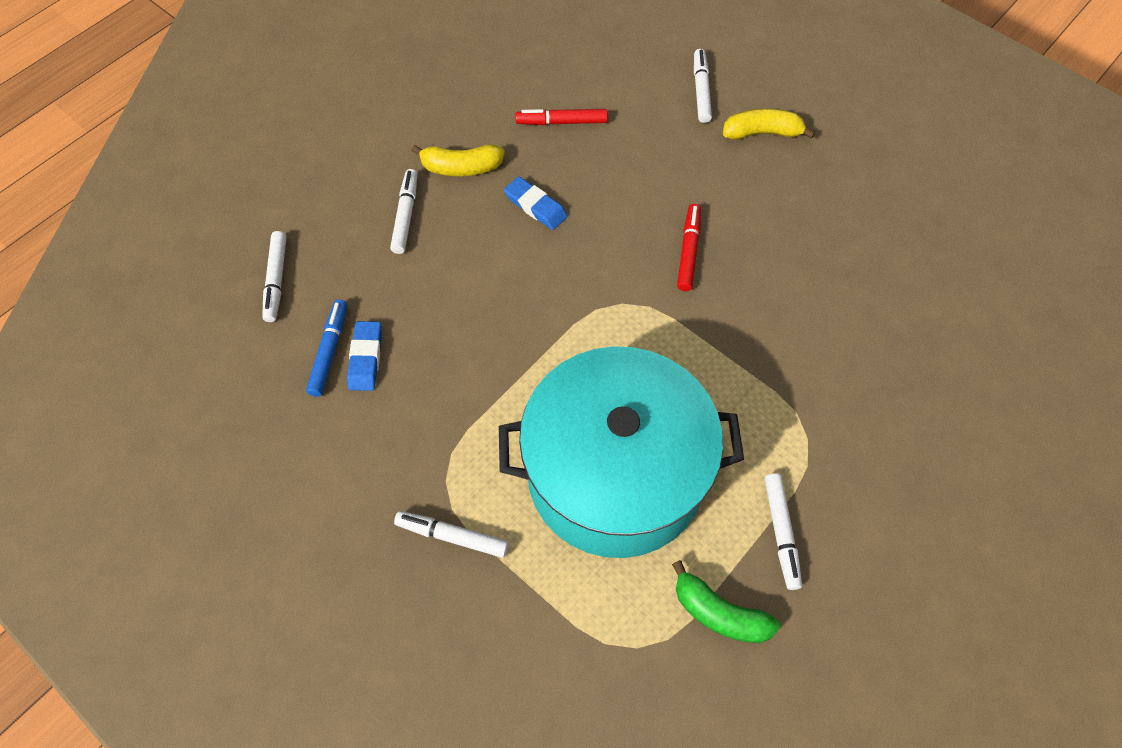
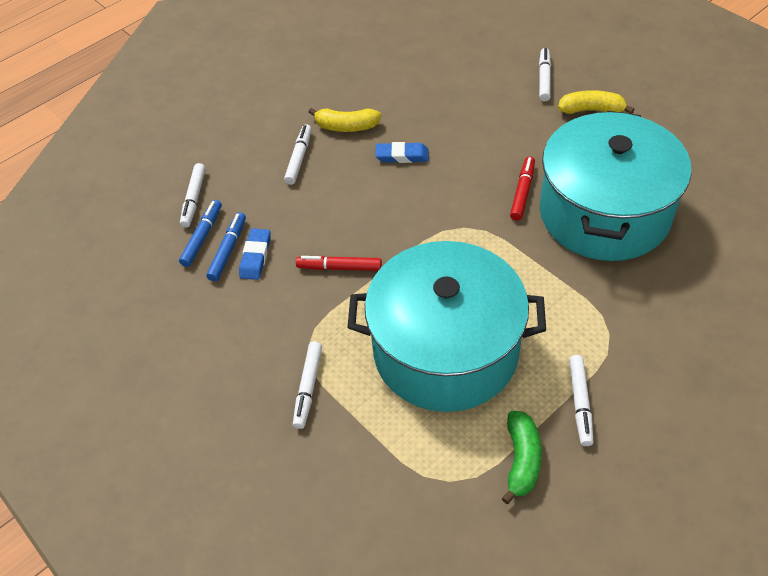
camera: 10 degrees right, 10 degrees down
(294, 334) = (202, 237): none -> blue marker
(452, 536) = (308, 388): white marker -> white marker turned 105 degrees counterclockwise
(535, 206) = (402, 156): blue eraser -> blue eraser turned 45 degrees counterclockwise
(561, 122) = (429, 97): red marker -> red marker (339, 267)
(719, 613) = (521, 460): green banana -> green banana turned 120 degrees counterclockwise
(788, 275) = (604, 213): none -> turquoise pot

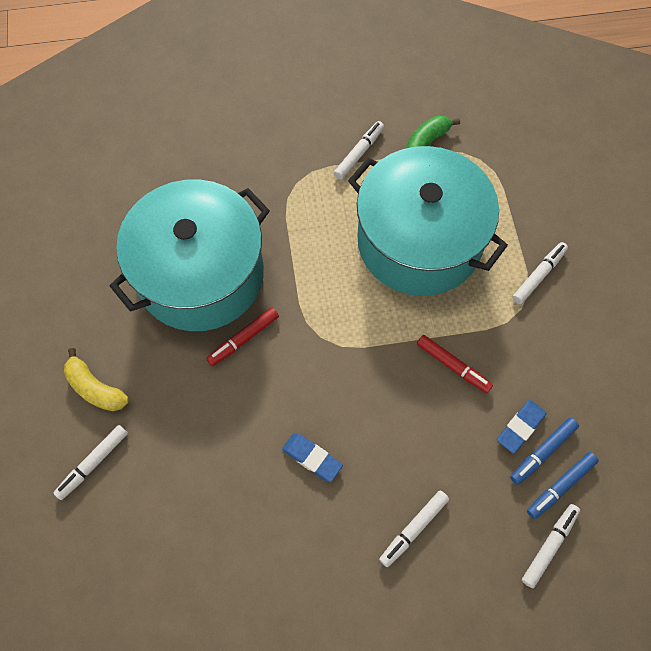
camera: 150 degrees left, 15 degrees up
(346, 127) = (338, 542): yellow banana -> none

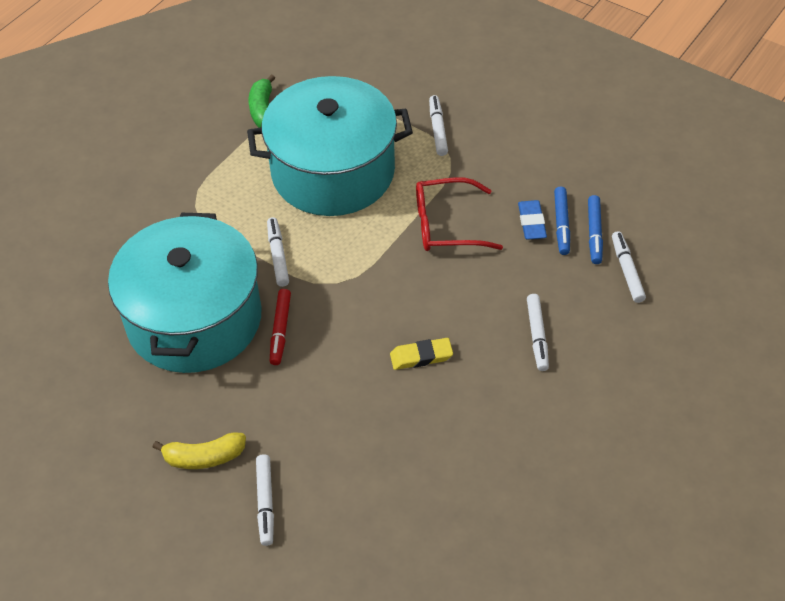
camera: 45 degrees left, 15 degrees down
(312, 458) = (421, 356): blue eraser -> yellow eraser
(359, 153) = (220, 152): white marker -> white marker (278, 255)
(453, 366) = (447, 225): red marker -> red glasses

